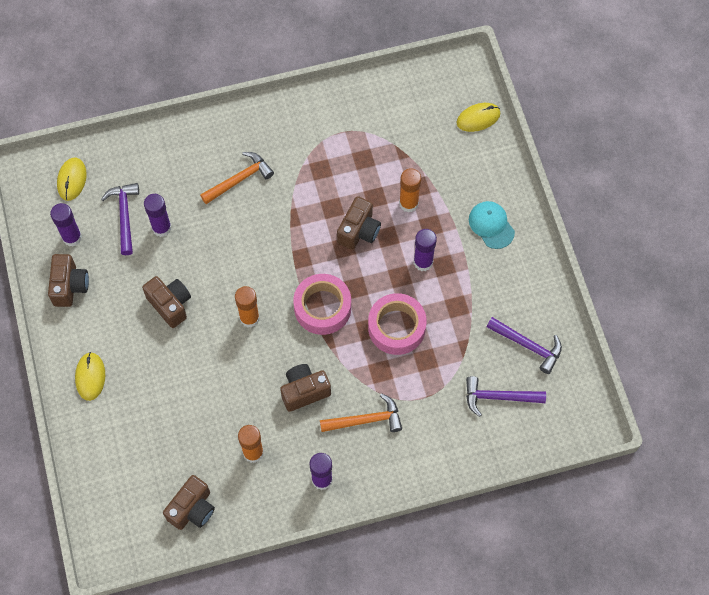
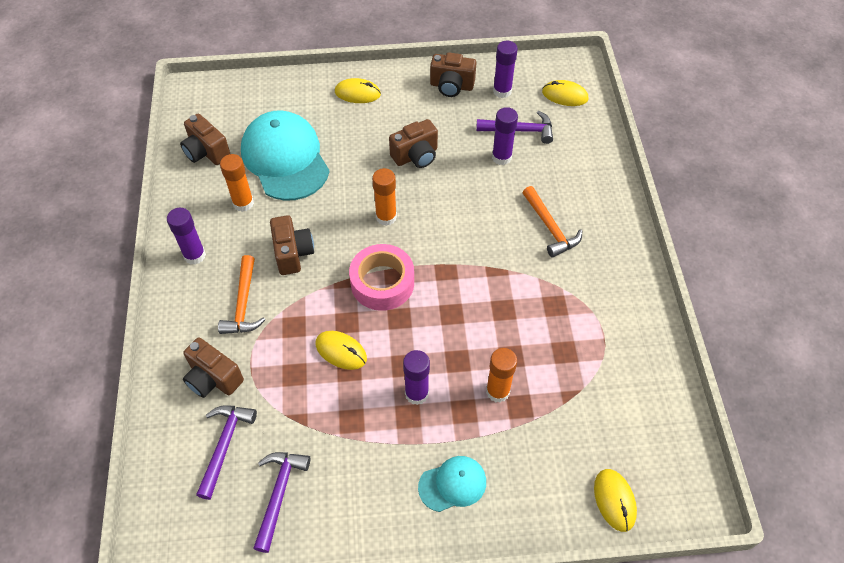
camera: 100 degrees right, 10 degrees down
(190, 427) = (285, 158): none -> turquoise cap
(359, 231) = (469, 332): brown camera -> brown camera (213, 378)
(396, 327) = (341, 351): pink tape -> yellow mouse
(528, 345) = (279, 494): purple hammer -> purple hammer turned 150 degrees clockwise

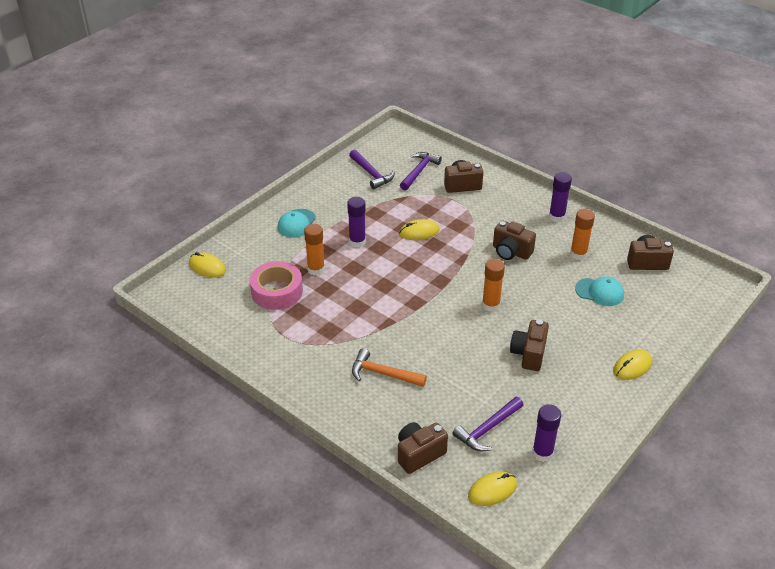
camera: 135 degrees right, 15 degrees down
(224, 445) = (419, 171): purple hammer -> purple hammer turned 120 degrees counterclockwise
(243, 304) = (497, 216): orange hammer -> none
(285, 158) = (599, 292): turquoise cap -> turquoise cap, size x0.50
(382, 283) = (442, 273): pink tape -> pink tape (277, 292)
(451, 86) = (582, 426): brown camera -> brown camera (419, 454)
(501, 157) = (473, 397): purple glue stick -> none

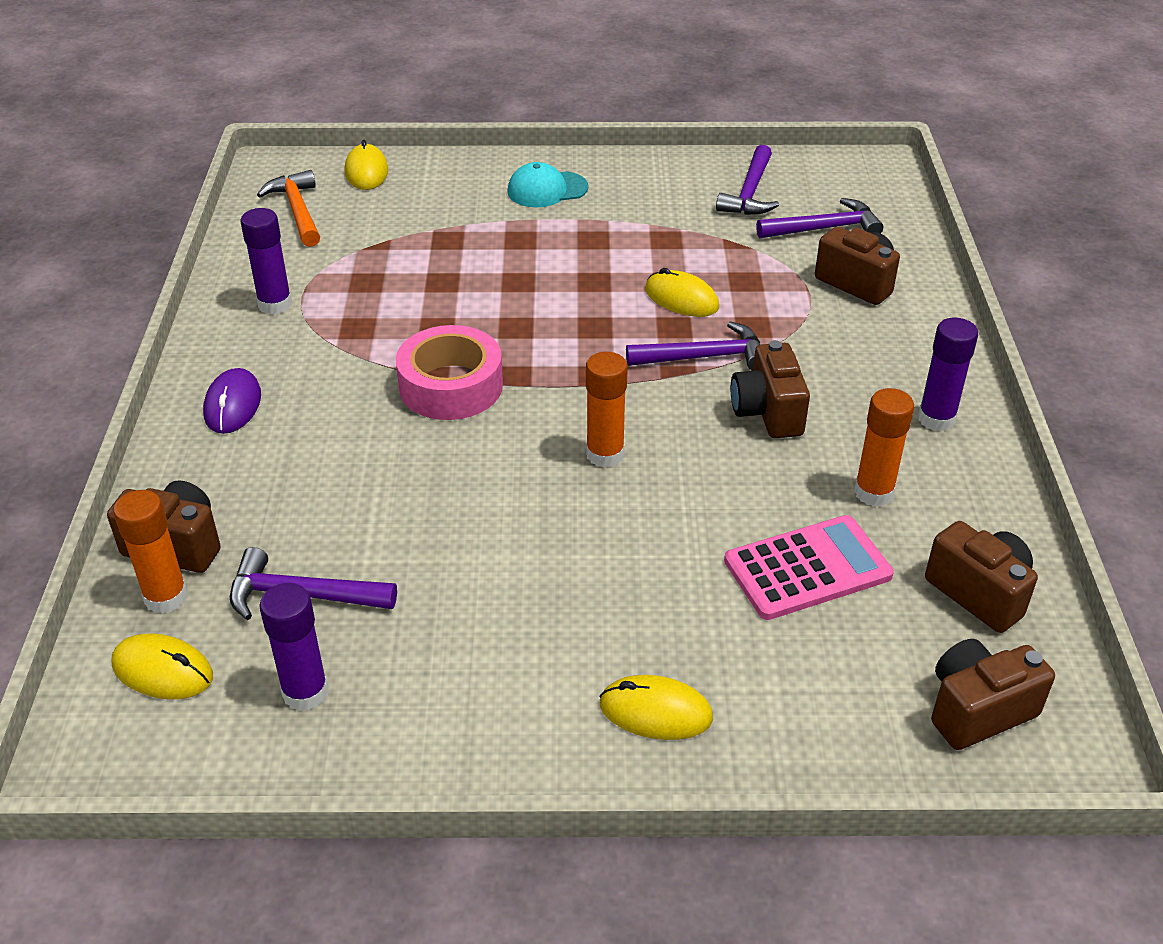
camera: 50 degrees right, 0 degrees up
(277, 292) = (385, 245): pink tape -> pink tape (451, 386)
(316, 269) = (471, 253): orange glue stick -> orange glue stick (166, 597)
(341, 394) = (233, 405): none -> purple mouse
(357, 242) = (579, 256): purple glue stick -> purple glue stick (275, 304)
(383, 374) = (318, 422): orange hammer -> orange hammer (297, 211)
(462, 248) = (704, 357): none -> purple hammer
(528, 354) = (535, 557): brown camera -> brown camera (977, 710)
(599, 292) = (807, 568): turquoise cap -> pink calculator

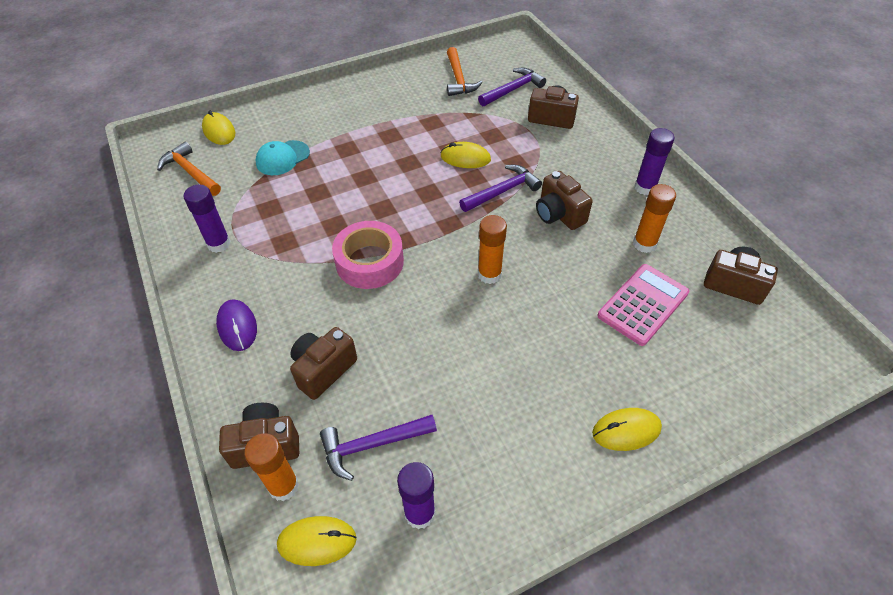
camera: 25 degrees left, 10 degrees up
(547, 190) = (341, 111): turquoise cap -> turquoise cap (282, 158)
(750, 193) = (458, 79): purple hammer -> orange hammer
(977, 710) = (779, 355): brown camera -> brown camera (323, 370)

